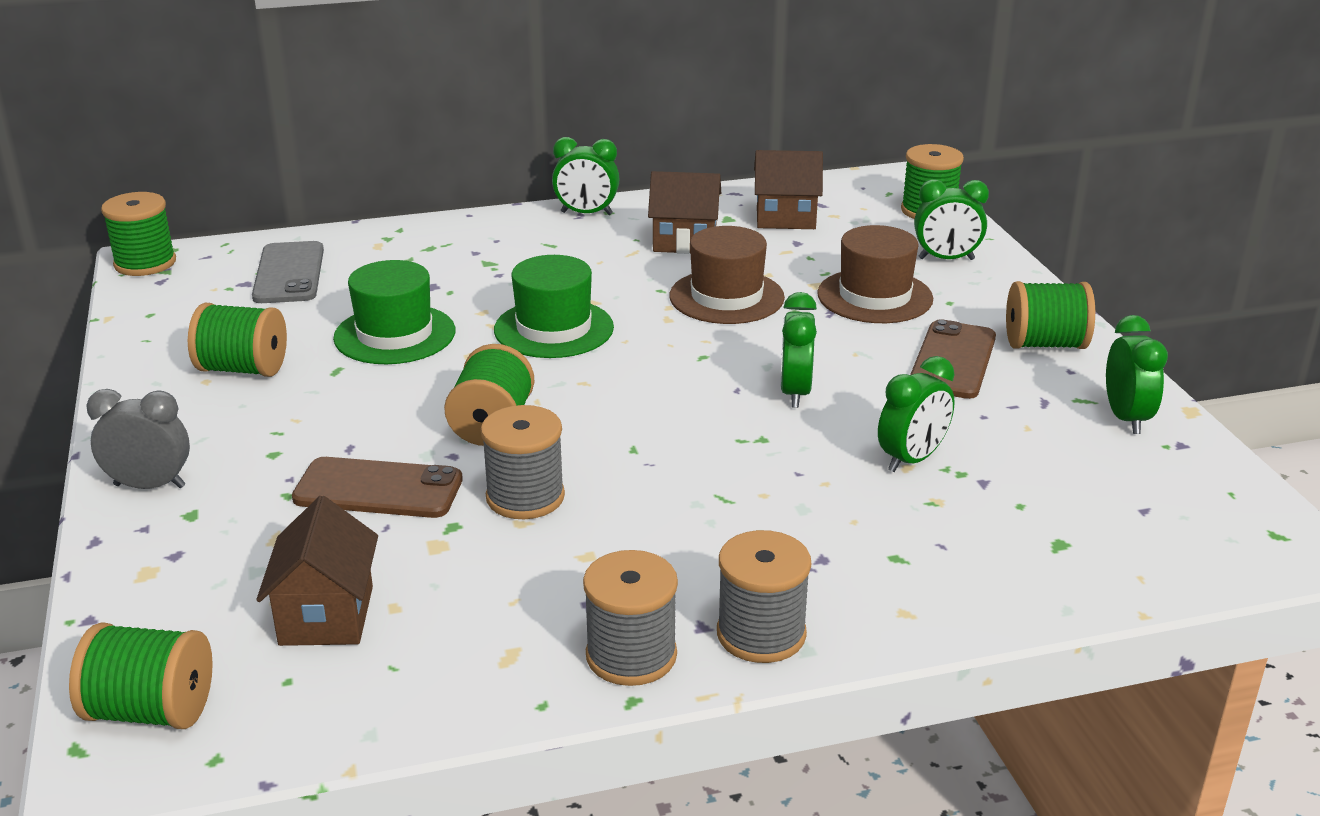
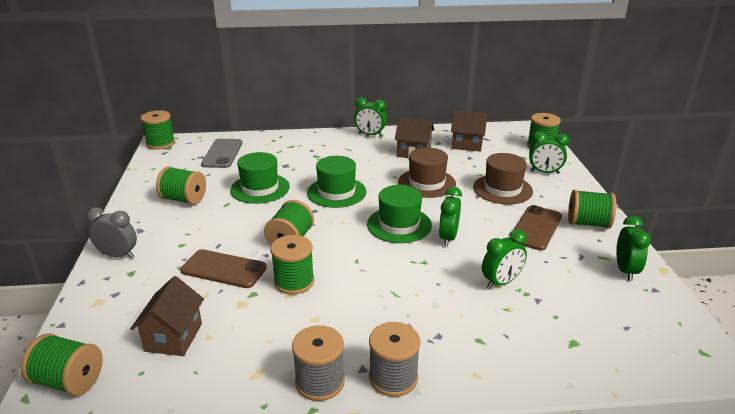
camera: 10 degrees right, 0 degrees up
(525, 497) = (294, 282): grey spool -> green spool
(695, 378) = (399, 225): none -> green hat

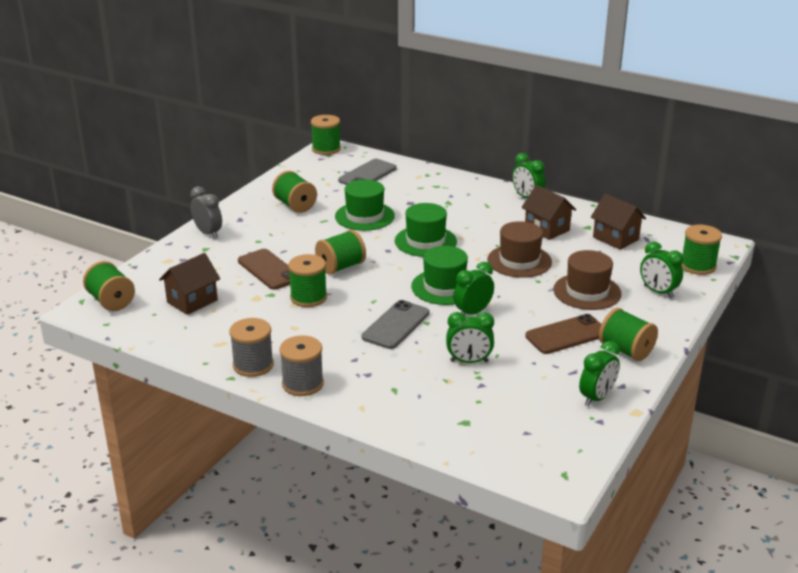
camera: 35 degrees right, 0 degrees up
(403, 275) = (396, 325): none -> grey phone

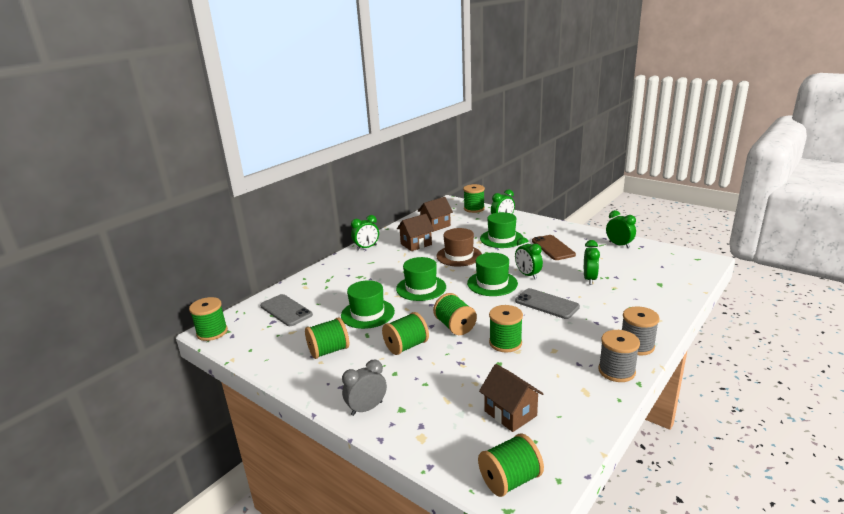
camera: 80 degrees left, 5 degrees down
(269, 270) = (454, 365): brown phone -> none
(587, 292) = (501, 238): brown hat -> green hat
(626, 350) = (567, 234): green spool -> green spool (406, 346)

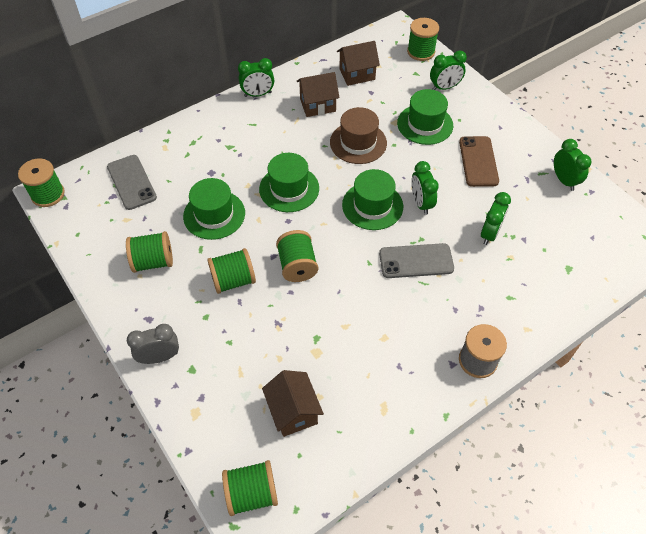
camera: 15 degrees right, 30 degrees up
(505, 343) = (338, 309): green spool -> none
(546, 304) = (416, 261): grey phone -> grey phone turned 60 degrees counterclockwise
(616, 371) = (433, 391): grey spool -> none

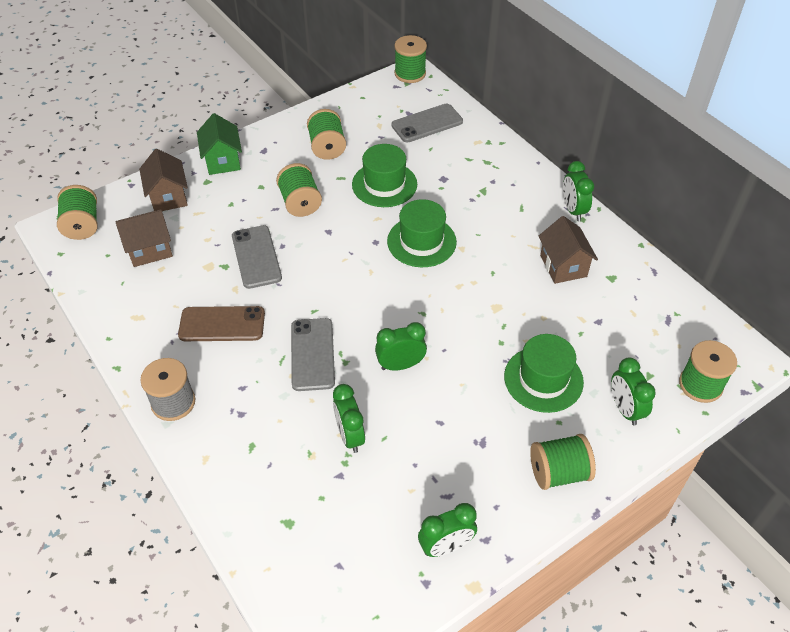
camera: 90 degrees right, 5 degrees down
(160, 357) = (223, 161): grey clock -> green house
(297, 266) = (314, 250): green spool -> green spool (558, 472)
(305, 312) = (256, 257): none -> grey phone
(357, 74) = (632, 307): brown house -> brown house (168, 197)
(358, 143) = (500, 305): brown hat -> none
(372, 206) = (396, 316): green hat -> none
(478, 161) = (477, 437): brown phone -> brown phone (222, 324)
(489, 234) = (350, 436): green clock -> green clock turned 45 degrees clockwise

